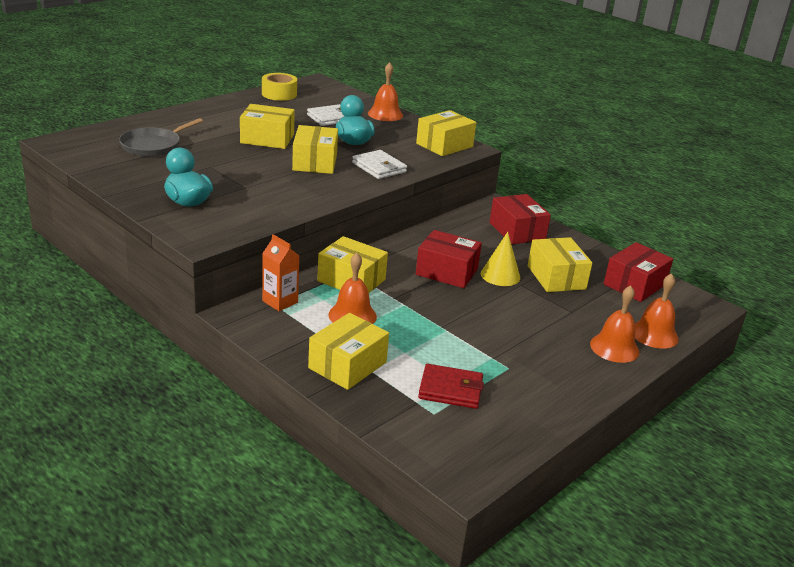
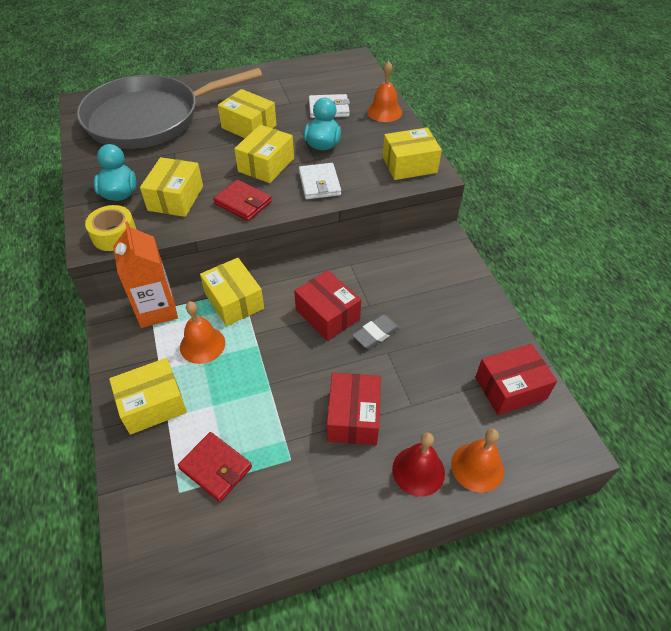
camera: 30 degrees right, 20 degrees up
(153, 145) = (149, 118): grey pan -> grey pan, size x2.21
(279, 94) = (306, 70): yellow tape -> yellow tape (114, 235)
(280, 302) = (156, 310): orange carton -> orange carton, size x1.60
(322, 190) = (243, 203): none -> red wallet
(500, 275) = (376, 334): yellow cone -> grey eraser
(517, 231) = (439, 278): red box -> red box (353, 417)
(556, 277) = (431, 353): yellow box -> yellow box (176, 198)
(614, 348) = (418, 471): orange bell -> red bell

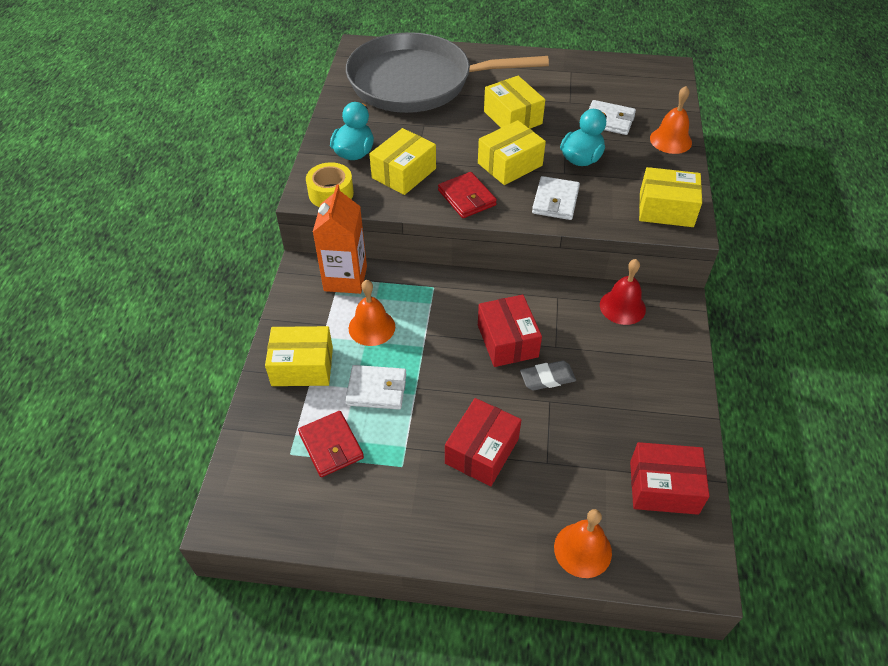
camera: 25 degrees right, 0 degrees up
(234, 301) = (421, 295): yellow box -> none
(234, 399) = (376, 389): none -> white wallet
(418, 471) = (520, 528): red bell -> red bell (622, 307)

